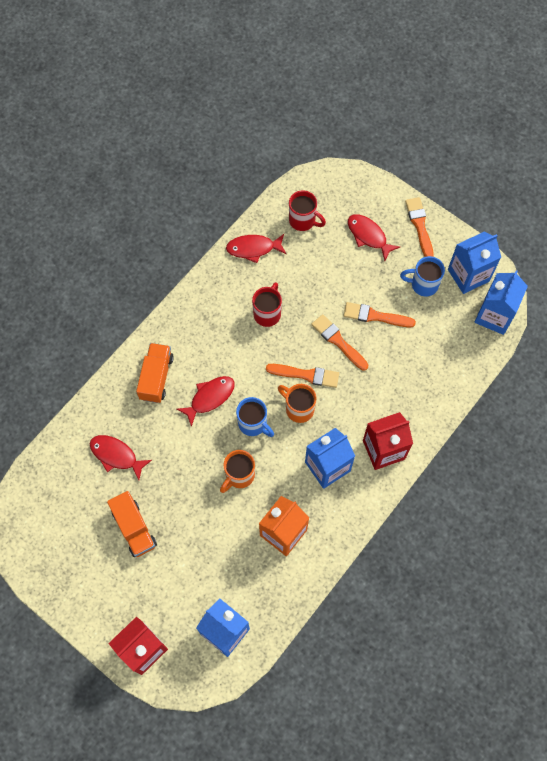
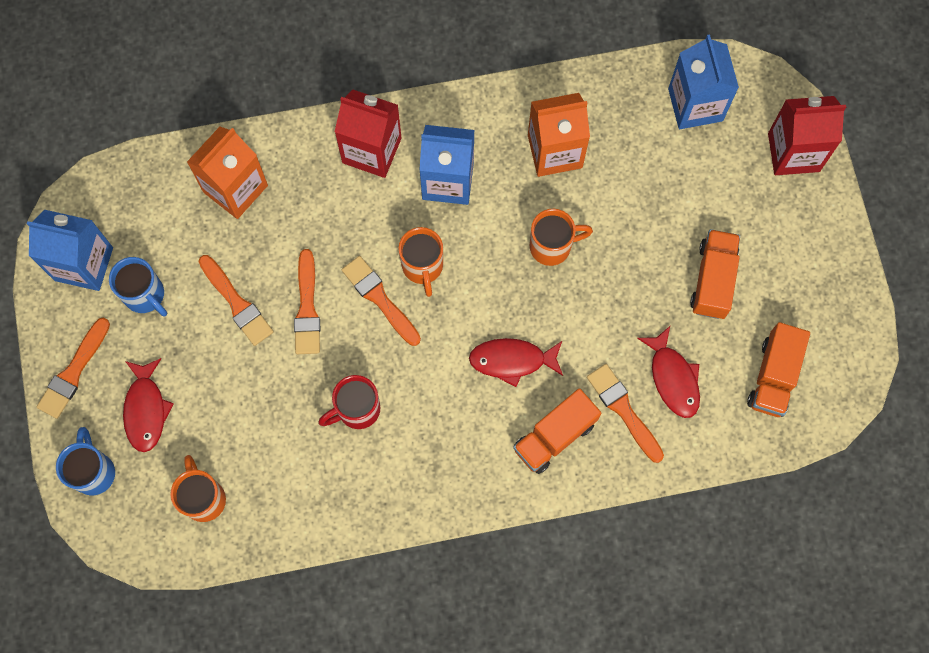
camera: 140 degrees left, 5 degrees up
(61, 499) = (773, 376): none -> orange truck
(130, 418) = (623, 410): none -> orange brush
(253, 248) = (298, 511): red fish -> none
(253, 424) = (488, 290): blue mug -> blue mug (94, 472)
(303, 221) = (204, 498): red mug -> orange mug
(434, 371) = (235, 188): none -> orange carton
(494, 316) = (106, 194): blue carton -> none

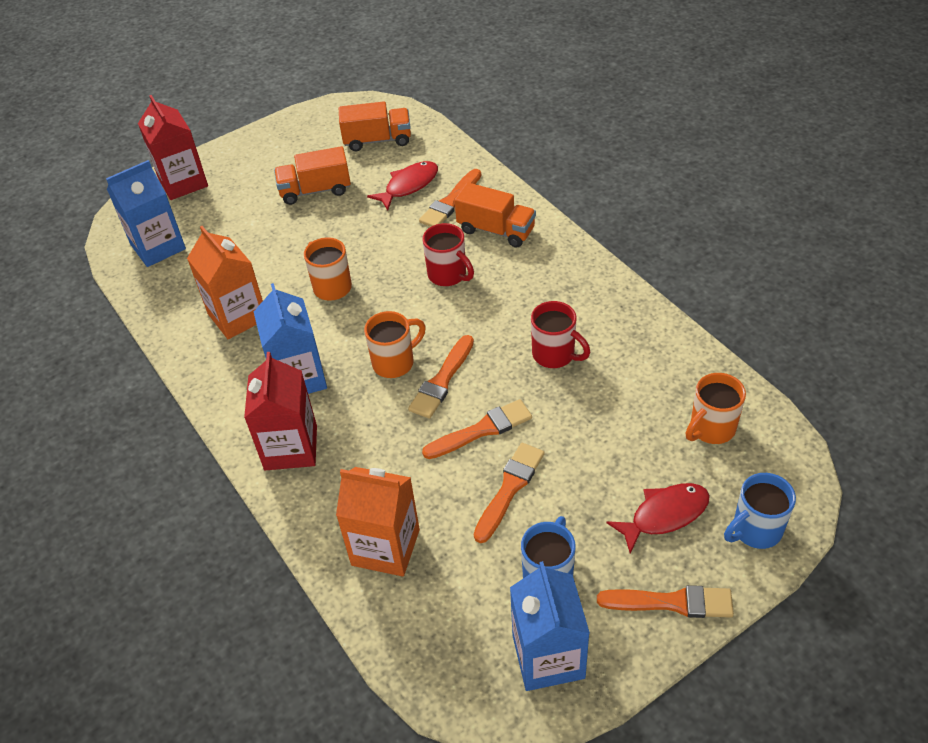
camera: 110 degrees left, 25 degrees down
(512, 360) = (448, 275): red fish -> red mug

